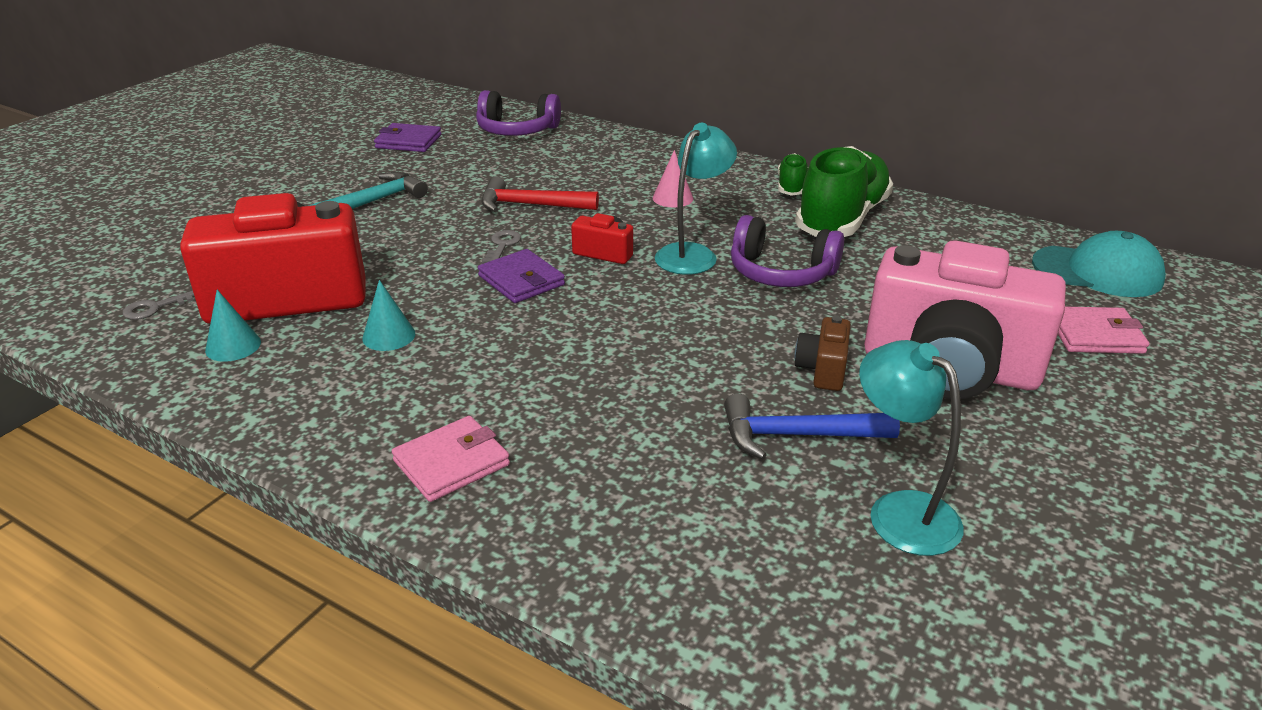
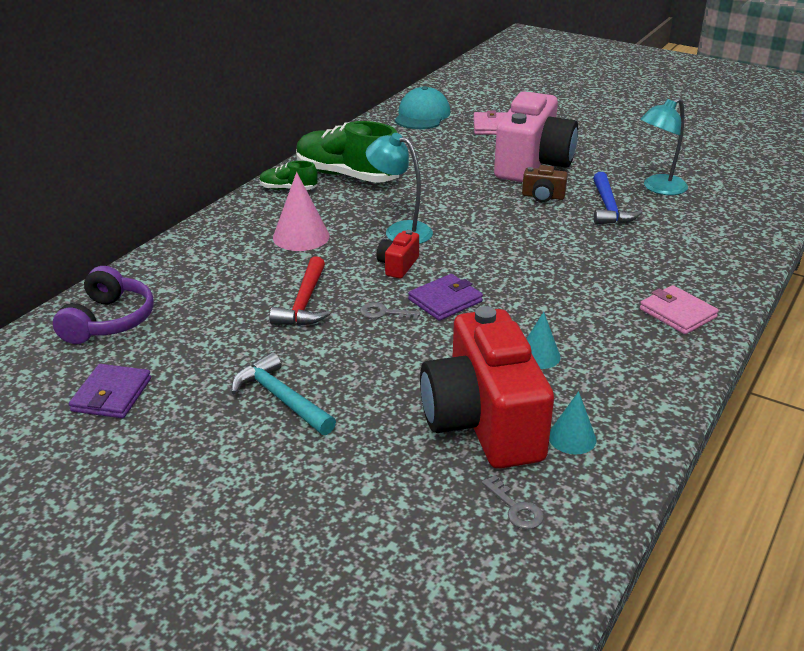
camera: 90 degrees left, 0 degrees up
(672, 198) = (301, 236): pink cone -> pink cone, size x1.61
(781, 272) = (427, 201): purple headphones -> none

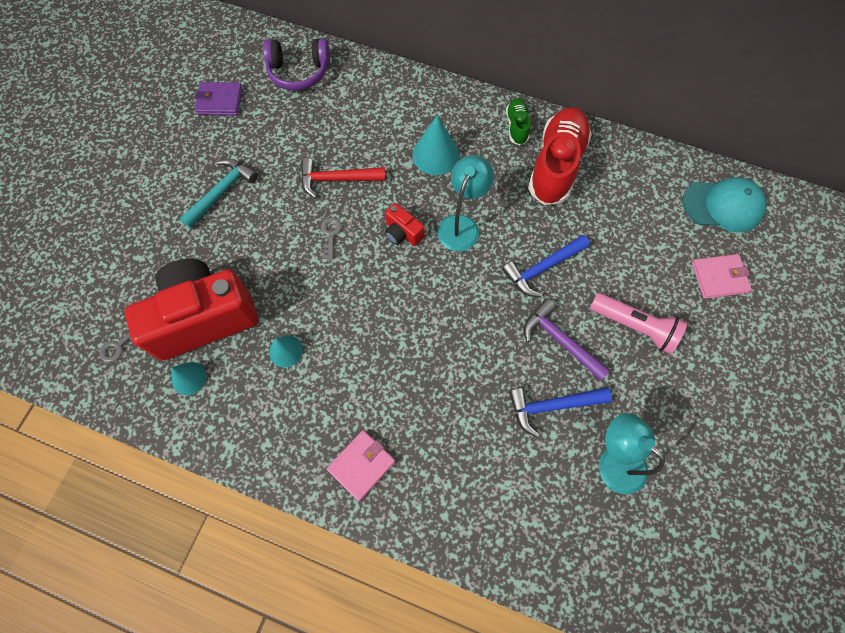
camera: 80 degrees right, 35 degrees up
(301, 236) = (435, 155): pink cone -> turquoise cone
(347, 176) = (556, 165): green shoe -> red shoe
(398, 265) = (402, 233): red camera -> red camera turned 150 degrees counterclockwise
(445, 300) = (354, 275): purple wallet -> none
(464, 196) = (542, 268): none -> blue hammer
(532, 164) = (634, 326): pink camera -> pink flashlight
(543, 196) = (560, 340): brown camera -> purple hammer

